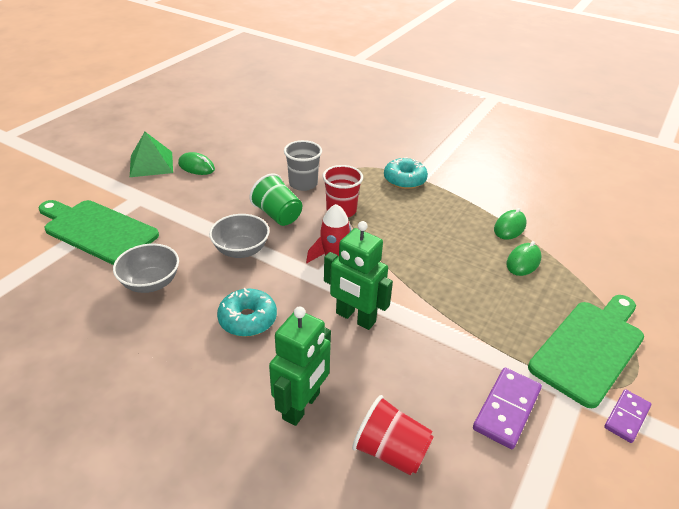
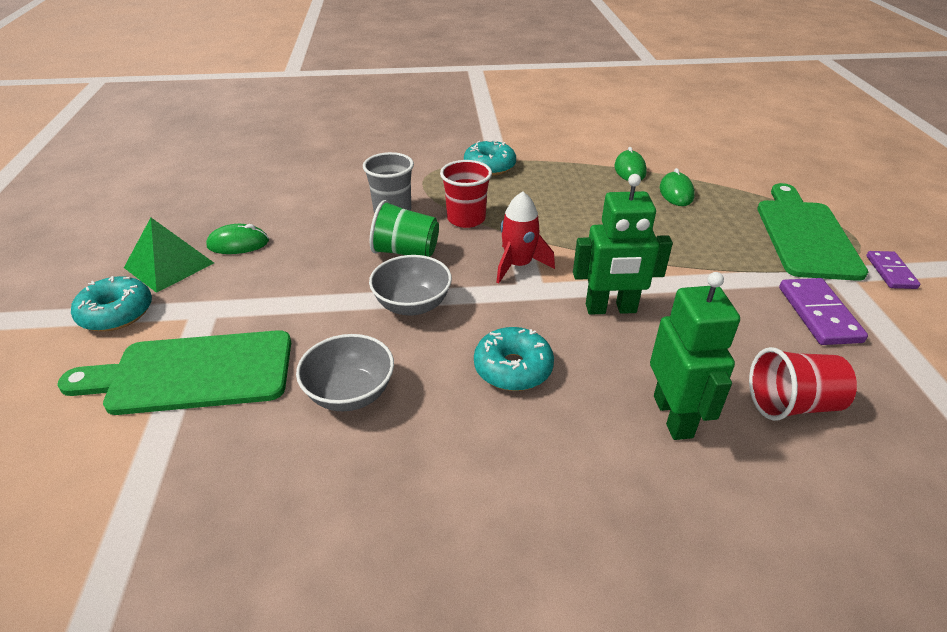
camera: 35 degrees left, 0 degrees up
(101, 180) = (116, 313): none -> turquoise donut

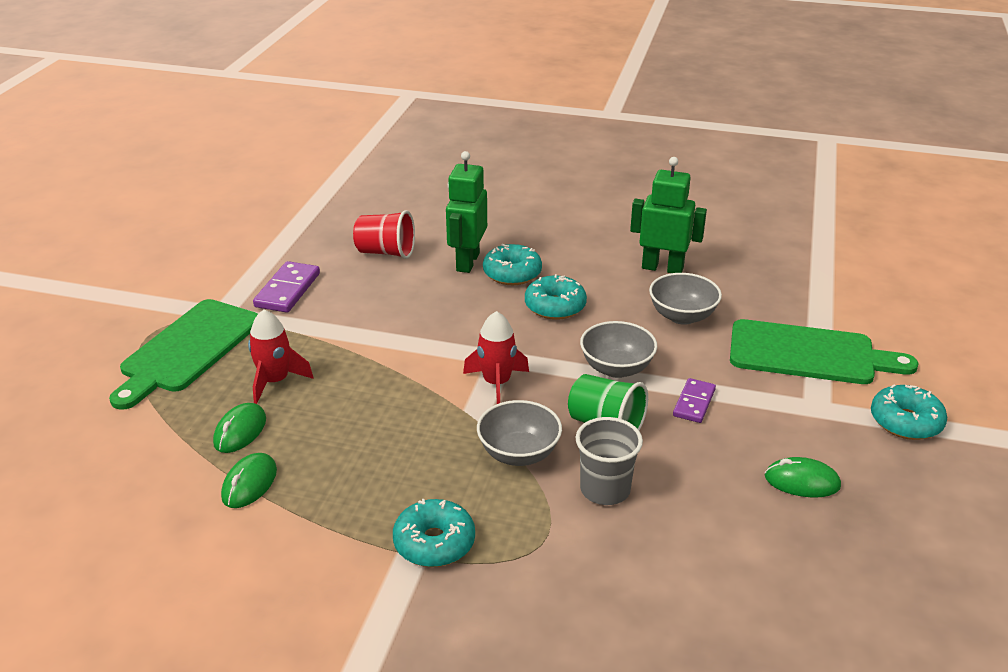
camera: 160 degrees left, 5 degrees down
(169, 265) = (876, 469): green pyramid -> none
(466, 219) = (519, 453): red cup -> grey bowl
(599, 411) = (512, 273): none -> turquoise donut
(611, 309) = (445, 328): green robot -> green robot (662, 268)
(700, 227) = (275, 381): none -> red rocket
(890, 272) = (176, 304): purple domino -> purple domino (694, 403)

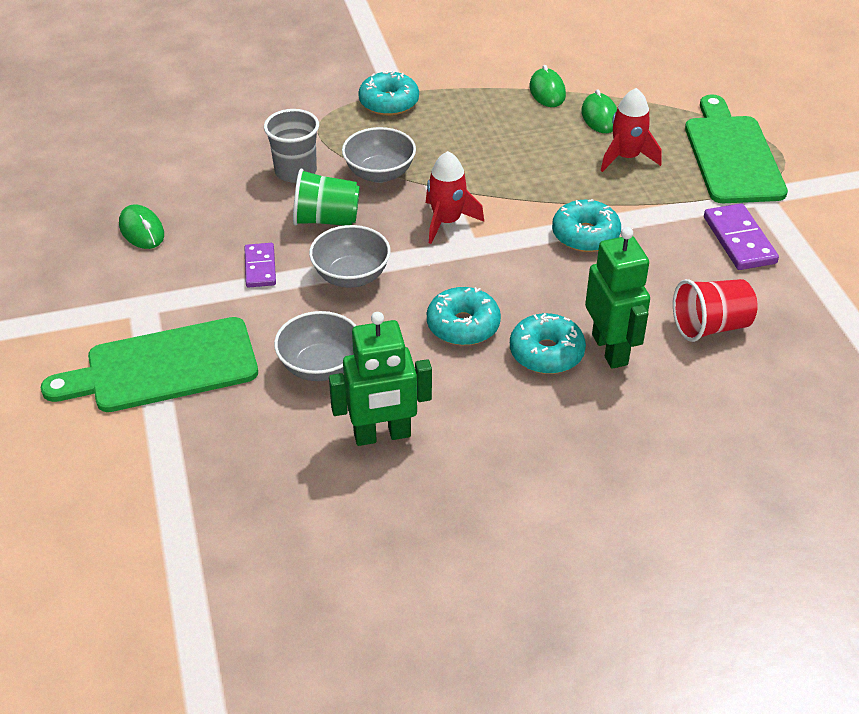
camera: 150 degrees right, 10 degrees up
(802, 482) = (142, 230): green mouse -> green mouse turned 75 degrees clockwise
(905, 422) = (53, 320): turquoise donut -> turquoise donut (585, 235)

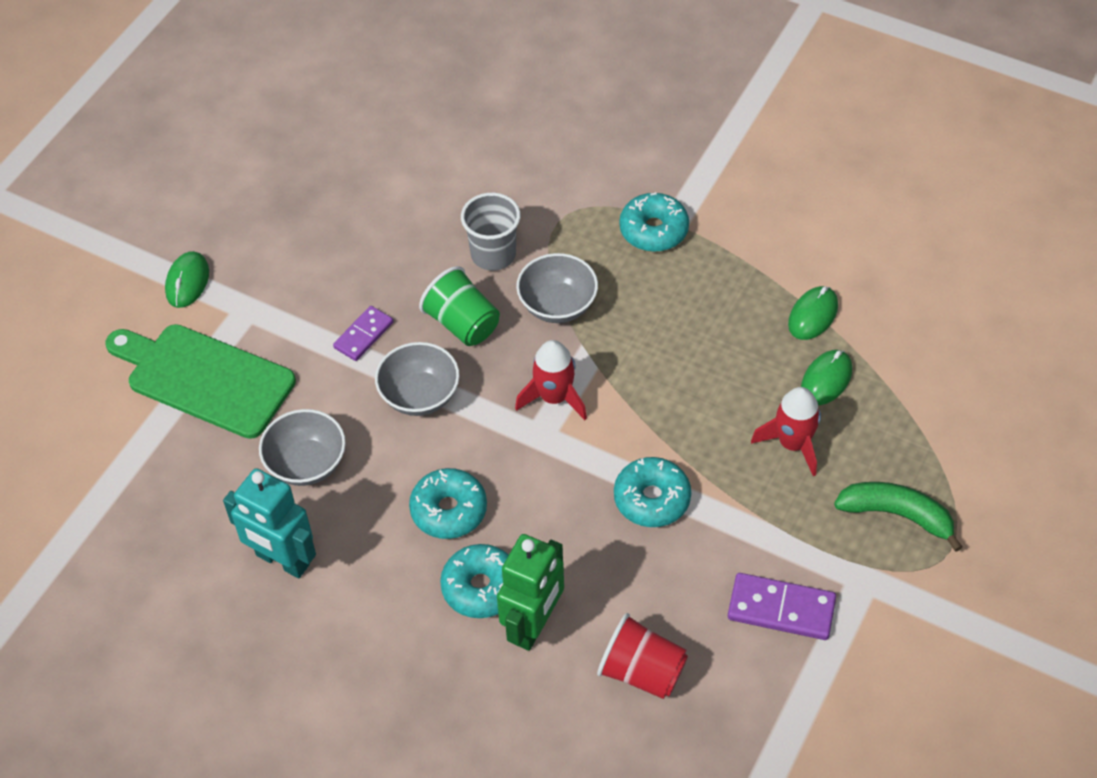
camera: 45 degrees right, 10 degrees up
(142, 230) = (318, 233): green mouse -> green mouse (187, 282)
(382, 435) = (282, 560): green robot -> turquoise robot
(732, 155) = (897, 515): green cutting board -> green banana
(739, 240) = (781, 609): purple domino -> purple domino turned 75 degrees clockwise

